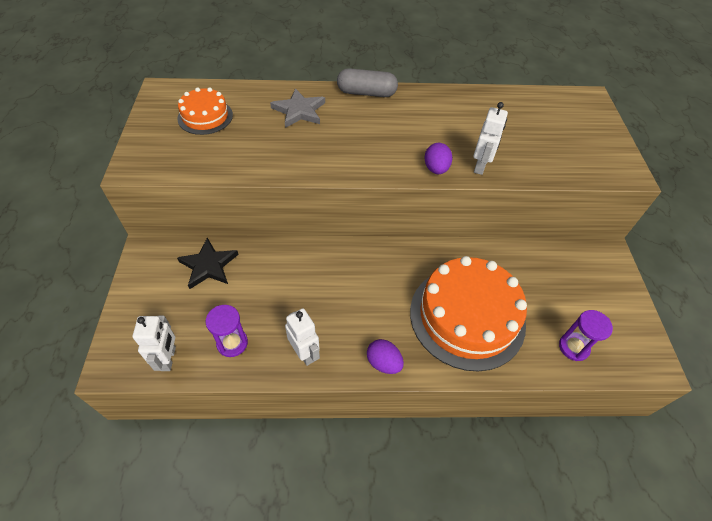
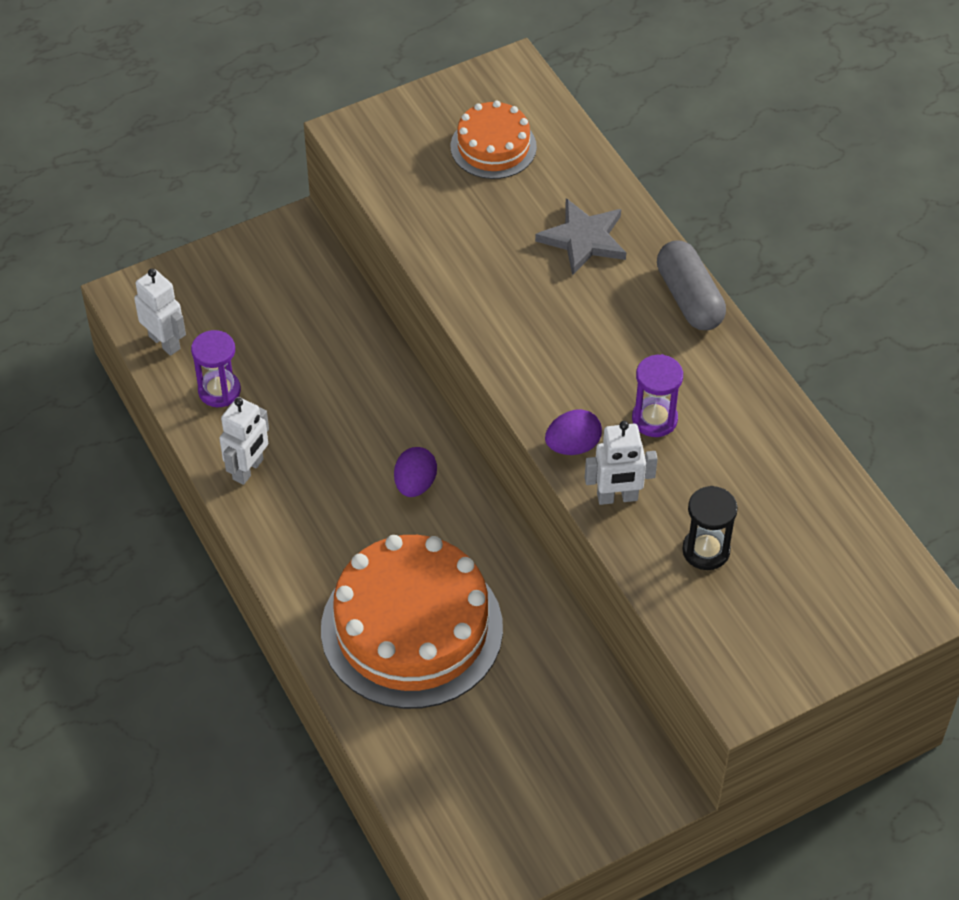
camera: 65 degrees right, 0 degrees up
(168, 359) = (165, 342): white robot -> white robot turned 105 degrees counterclockwise
(208, 265) = (314, 305): black star -> none
(383, 363) = (282, 558): purple egg -> purple egg (415, 484)
(530, 149) = (706, 550): none -> black hourglass
(573, 347) = (437, 774): purple hourglass -> purple hourglass (654, 419)

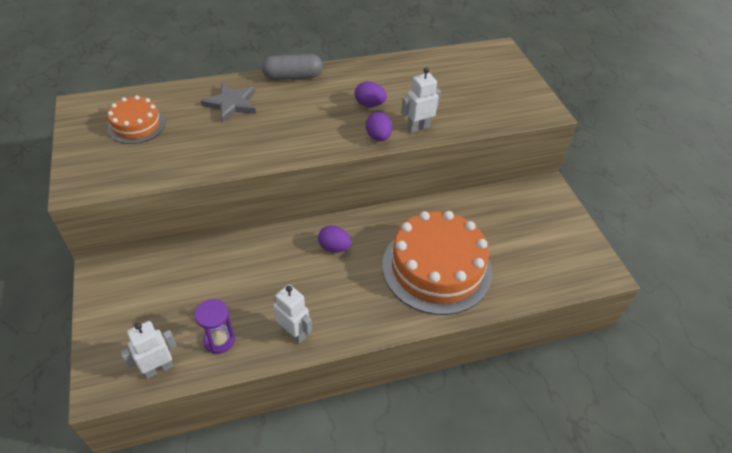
camera: 80 degrees left, 5 degrees down
(617, 497) = (418, 127): white robot -> white robot turned 120 degrees counterclockwise
(654, 419) = (369, 104): purple hourglass -> purple egg
(706, 550) = (458, 104): black hourglass -> none

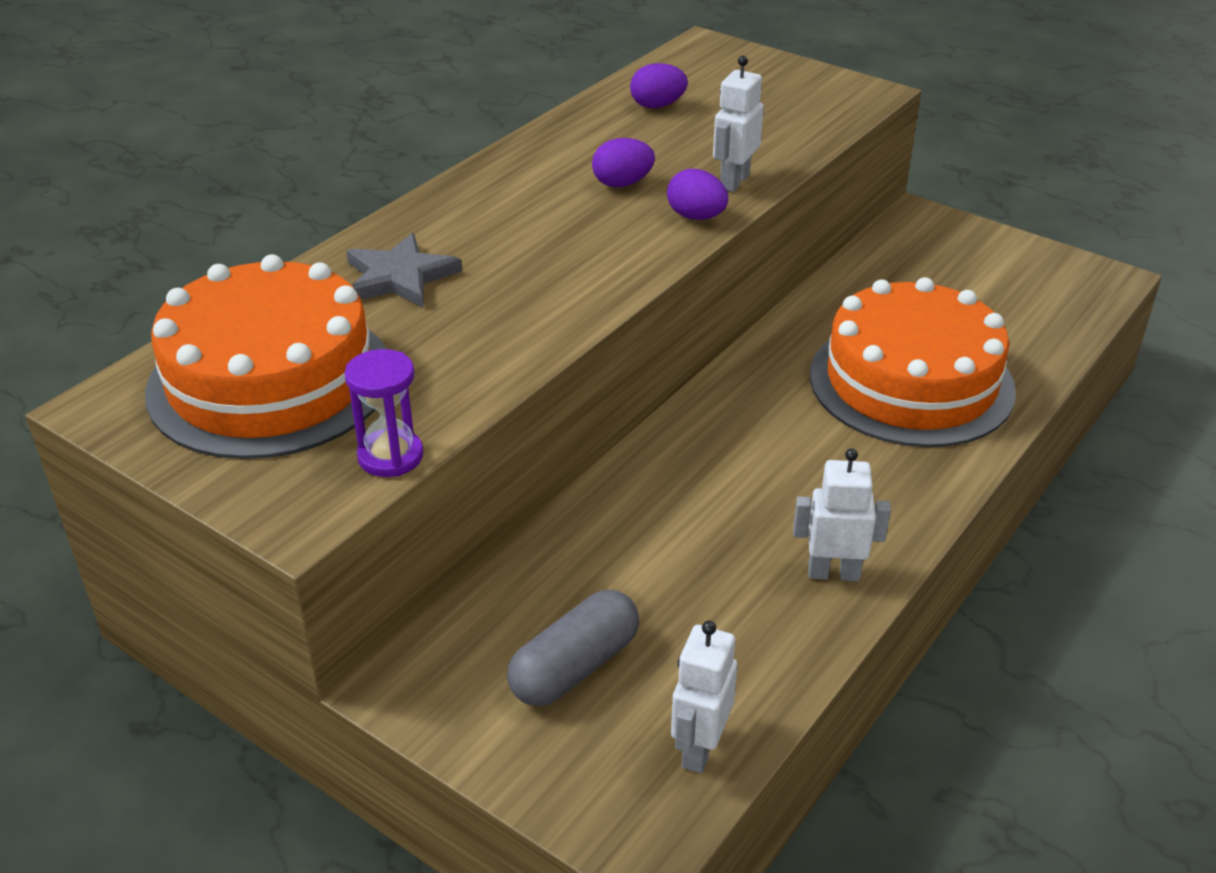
camera: 35 degrees left, 10 degrees down
(136, 125) = (270, 380): orange cake -> orange cake, size x1.93
(219, 340) = (739, 651): purple hourglass -> purple hourglass (390, 456)
(293, 76) = (447, 198): grey capsule -> grey capsule (575, 667)
(334, 247) = (740, 434): purple egg -> purple egg (657, 106)

